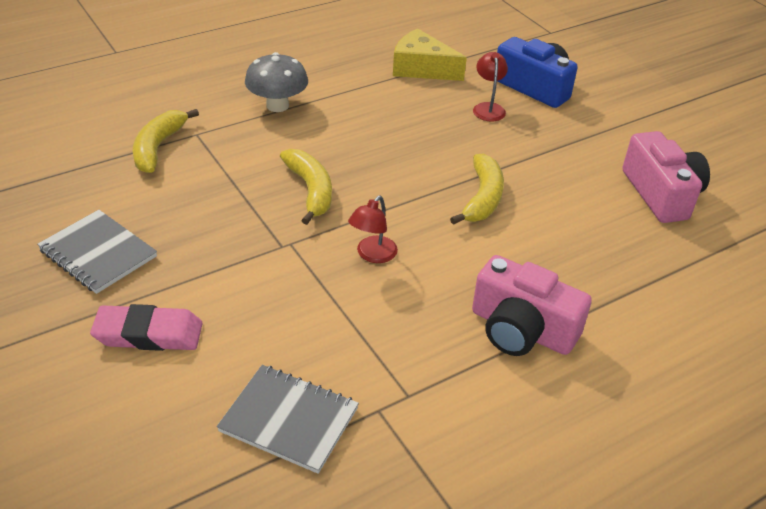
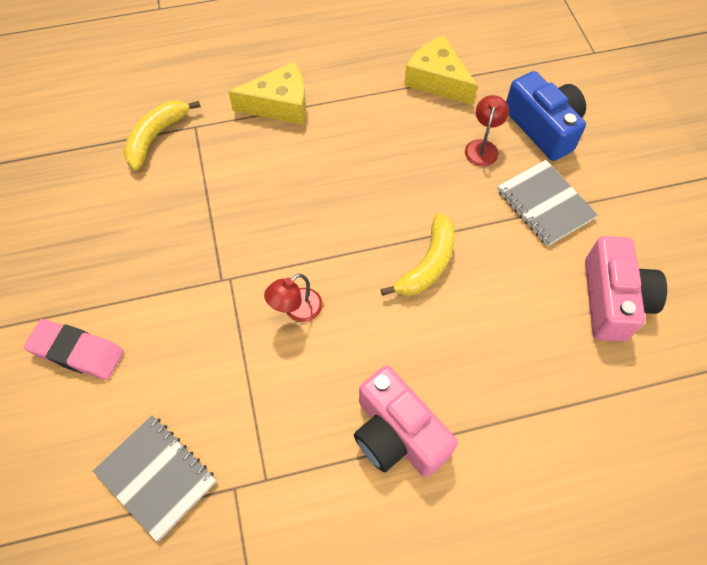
camera: 20 degrees right, 20 degrees up
(98, 253) = (66, 251): grey notebook -> grey notebook (545, 204)
(277, 105) = (279, 105): grey mushroom -> yellow cheese
(310, 191) = (270, 219): yellow banana -> none

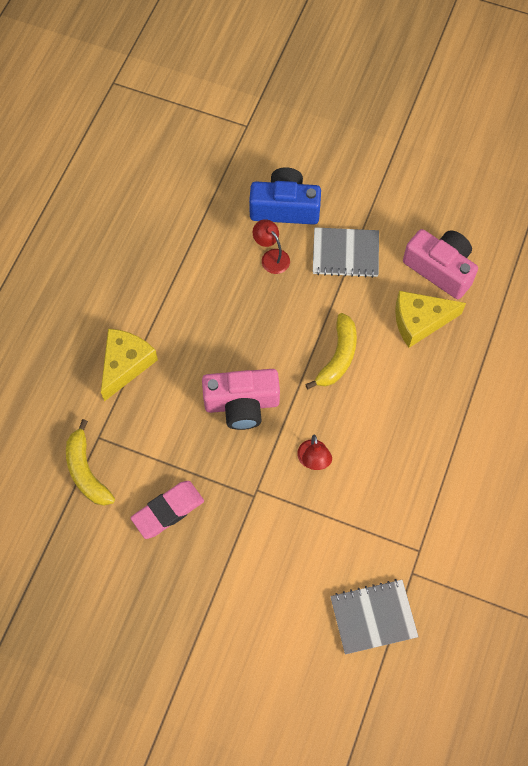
camera: 55 degrees left, 5 degrees up
(77, 352) = (243, 624): pink eraser -> pink eraser (168, 511)
(397, 434) = (441, 454): pink camera -> pink camera (242, 404)
(427, 264) = (338, 357): yellow banana -> yellow banana turned 45 degrees clockwise
(437, 80) = (189, 243): yellow cheese -> yellow cheese (420, 321)

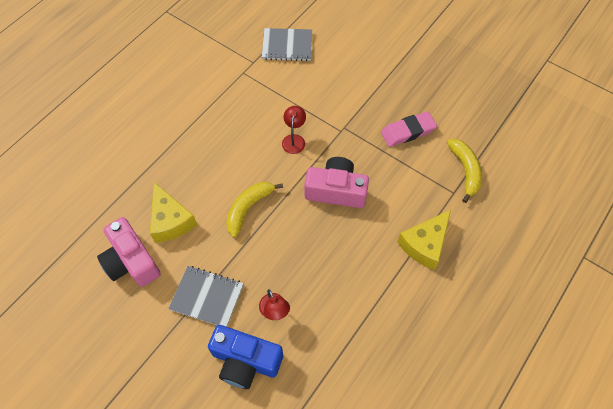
camera: 165 degrees left, 5 degrees down
(420, 321) = (171, 220): yellow cheese -> yellow cheese turned 60 degrees clockwise

